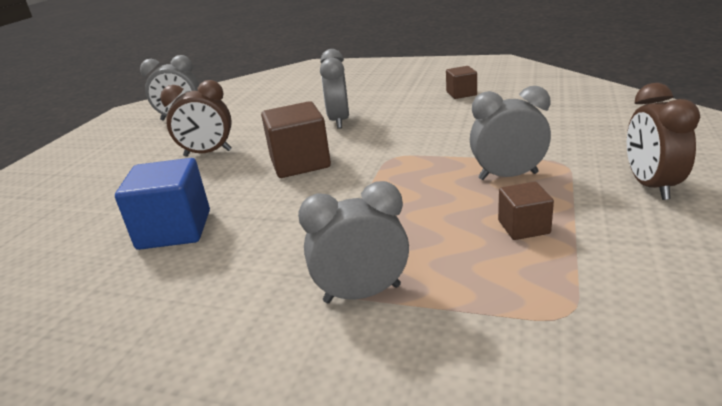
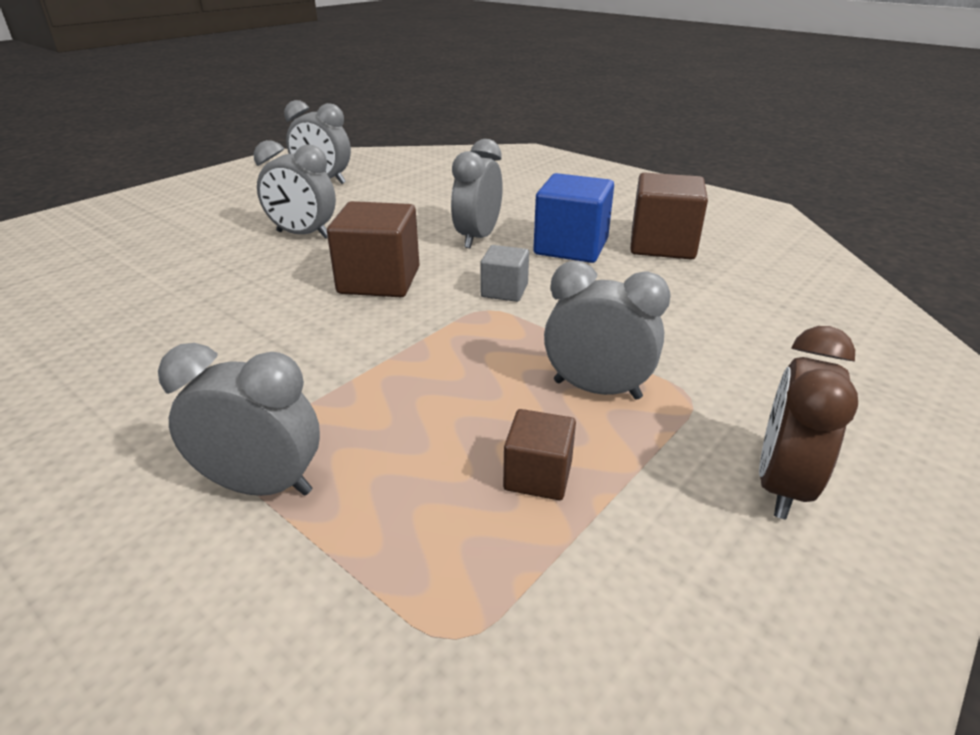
camera: 20 degrees right, 5 degrees up
(174, 230) = (177, 320): blue cube -> blue cube (571, 247)
(208, 153) = (303, 235): brown clock -> grey clock
(392, 144) = (504, 291): none -> grey cube
(461, 94) = (662, 245): brown cube -> brown cube, size x1.79

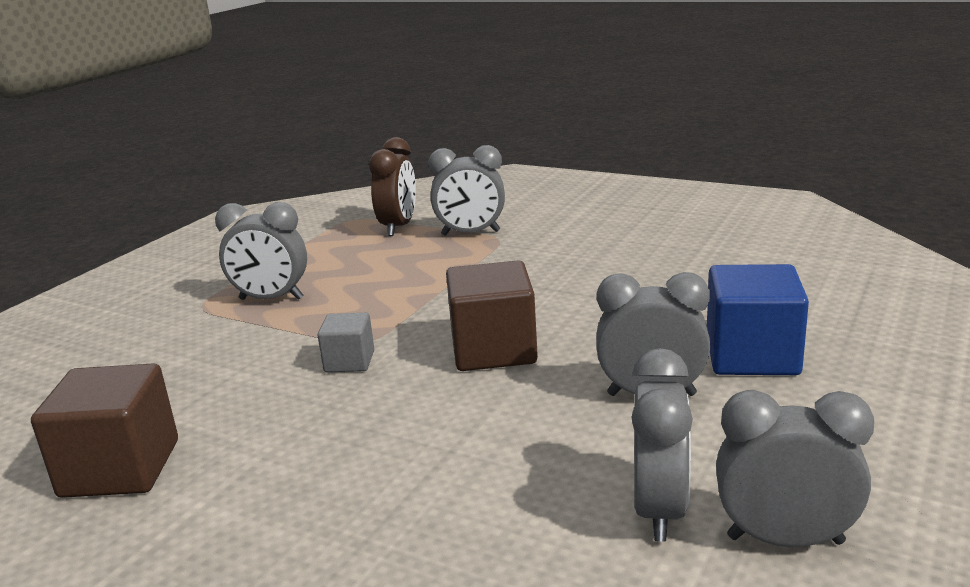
camera: 170 degrees right, 10 degrees down
(478, 238) = (398, 433): grey clock -> grey clock (659, 510)
(538, 476) = (318, 258): brown cube -> none
(571, 247) = (260, 440): blue cube -> blue cube (752, 356)
(781, 484) = (175, 276): brown clock -> brown clock (398, 227)

